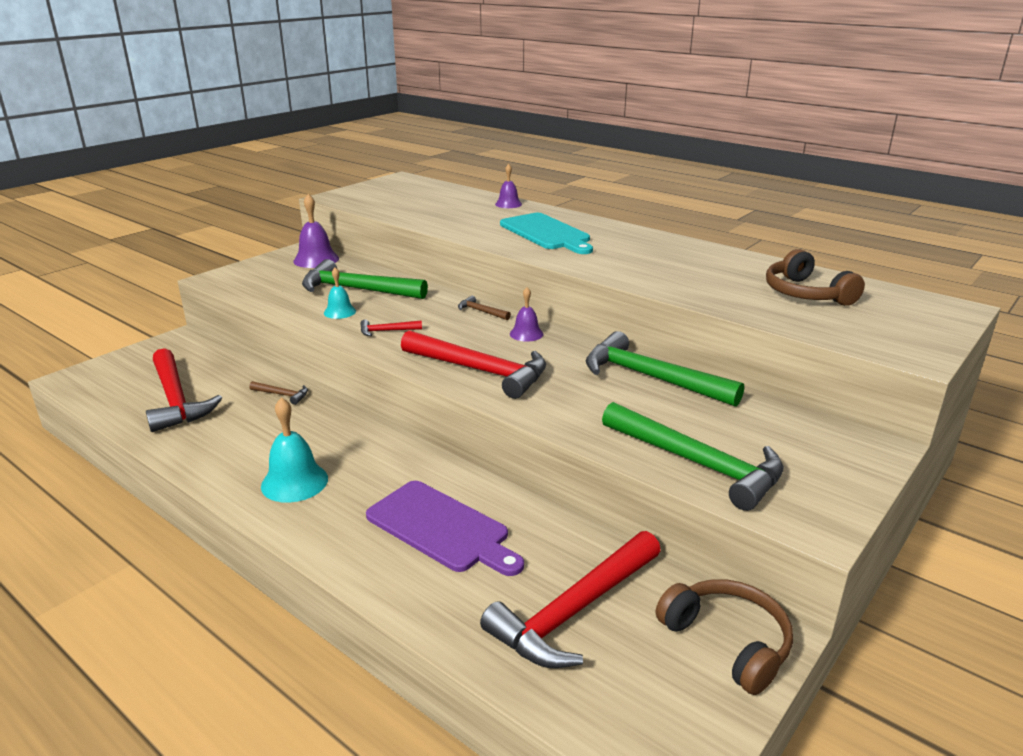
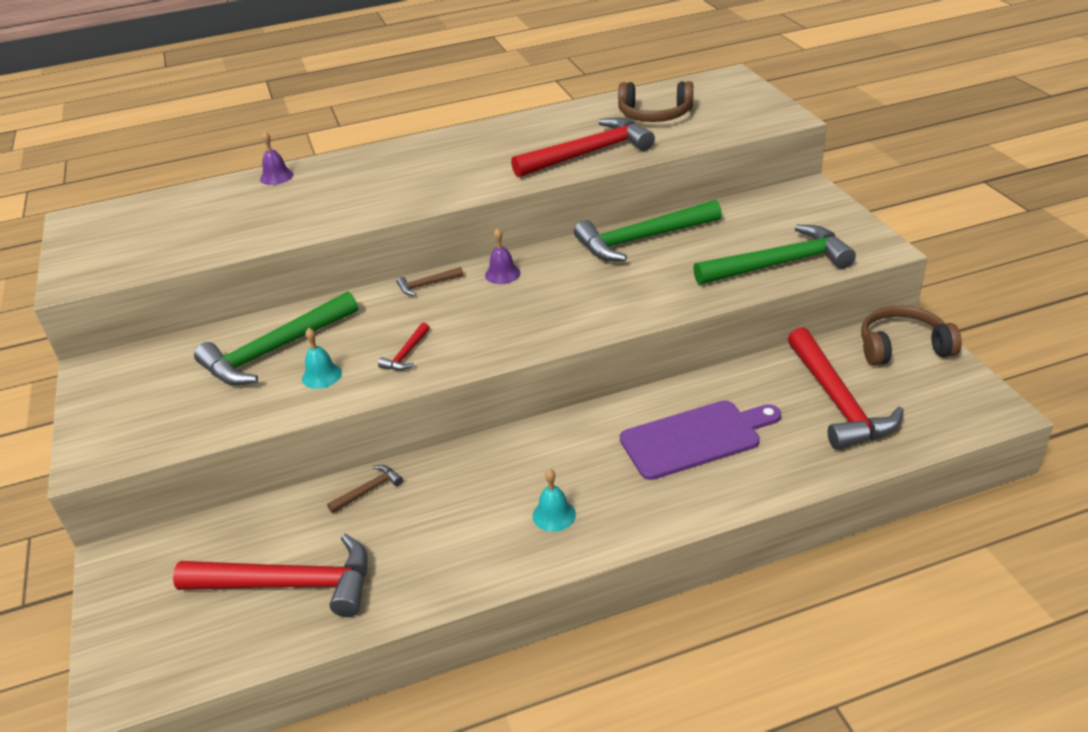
camera: 55 degrees left, 10 degrees up
(294, 482) = (554, 515): turquoise bell -> turquoise bell, size x0.61
(316, 259) = (142, 362): purple bell -> none
(480, 371) = (549, 319): red hammer -> red hammer (588, 153)
(546, 233) = (390, 180): turquoise cutting board -> none

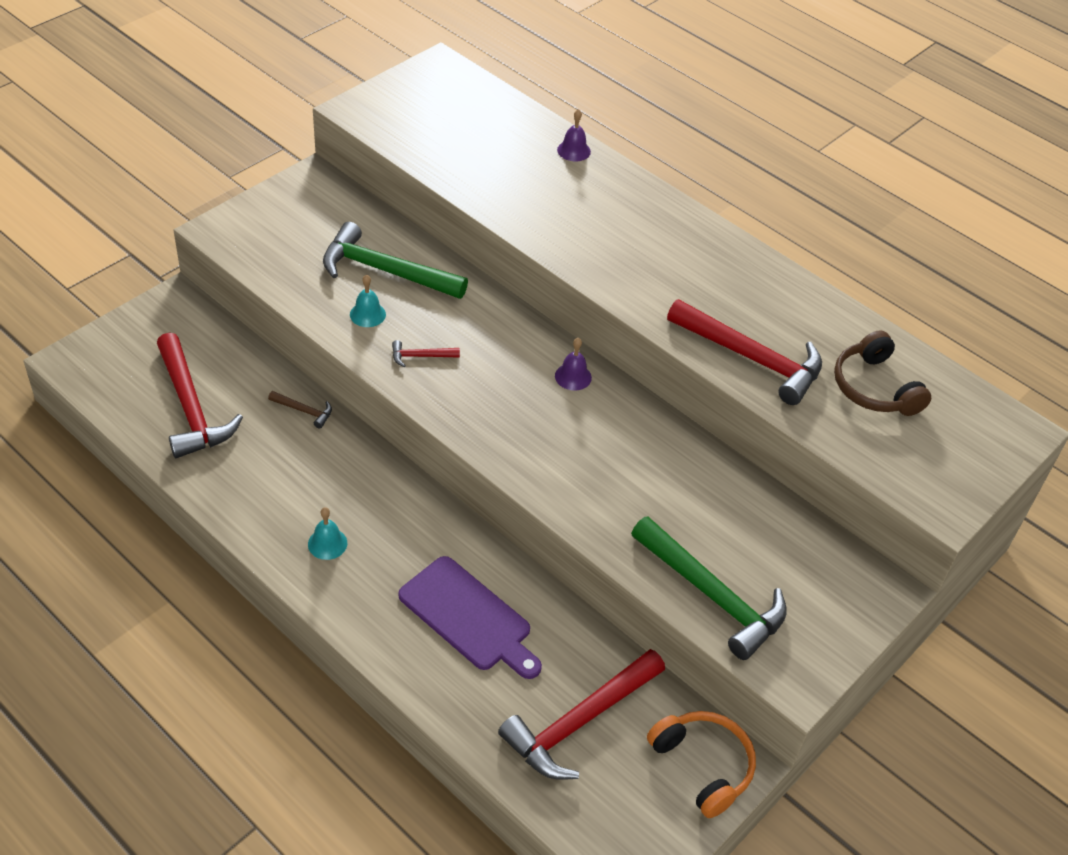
camera: 55 degrees right, 10 degrees up
(427, 285) = (526, 329): brown hammer -> none
(642, 239) = (693, 465): green hammer -> none
(902, 347) = (703, 766): brown headphones -> orange headphones

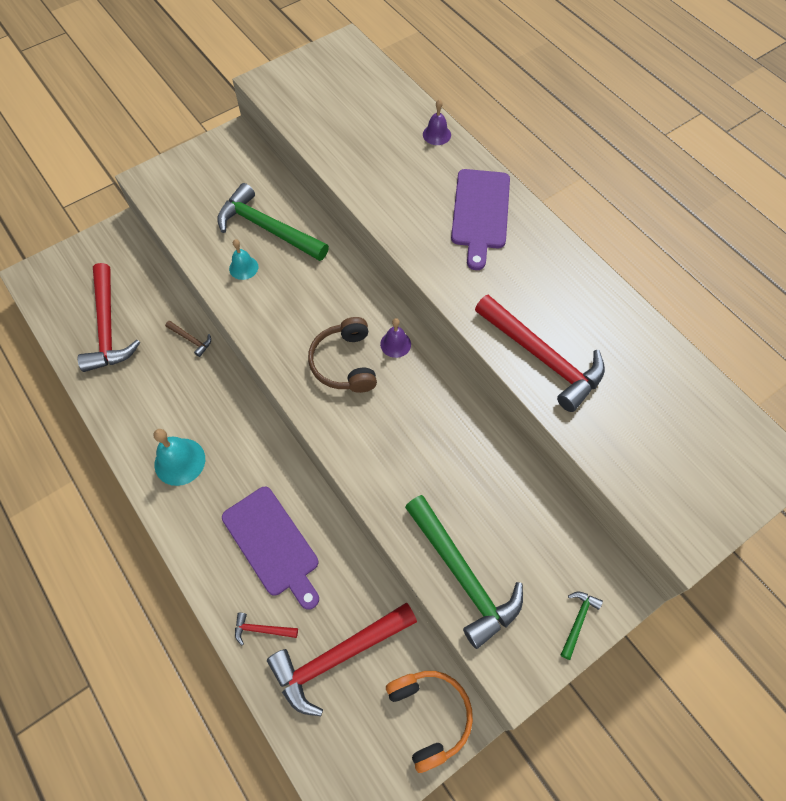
camera: 15 degrees right, 15 degrees up
(327, 543) = (179, 461): turquoise bell -> turquoise bell, size x1.64
(420, 356) = (276, 311): red hammer -> red hammer (262, 629)
(645, 225) = (480, 213): none -> purple cutting board
(849, 622) = (578, 621): none -> green hammer
(874, 388) = (648, 401): brown headphones -> brown headphones (345, 363)

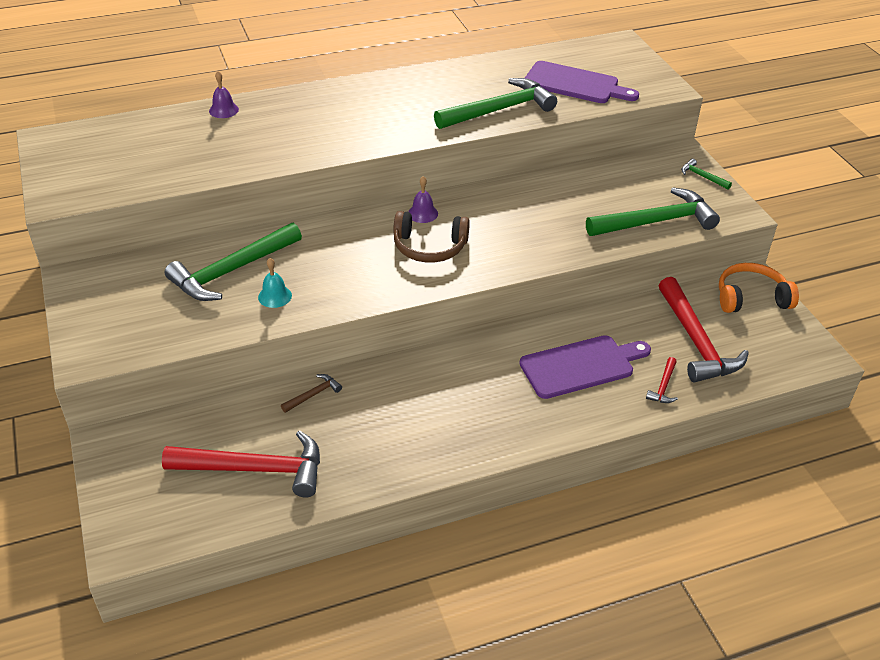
camera: 75 degrees left, 20 degrees down
(179, 461) = (467, 423): turquoise bell -> none
(480, 213) = (335, 107): purple cutting board -> purple cutting board (575, 84)
(542, 357) = (499, 110): red hammer -> green hammer

